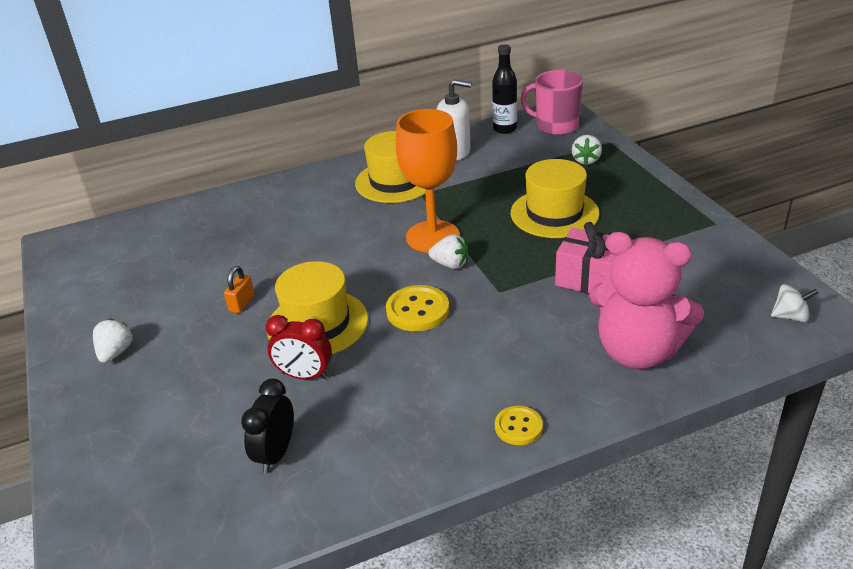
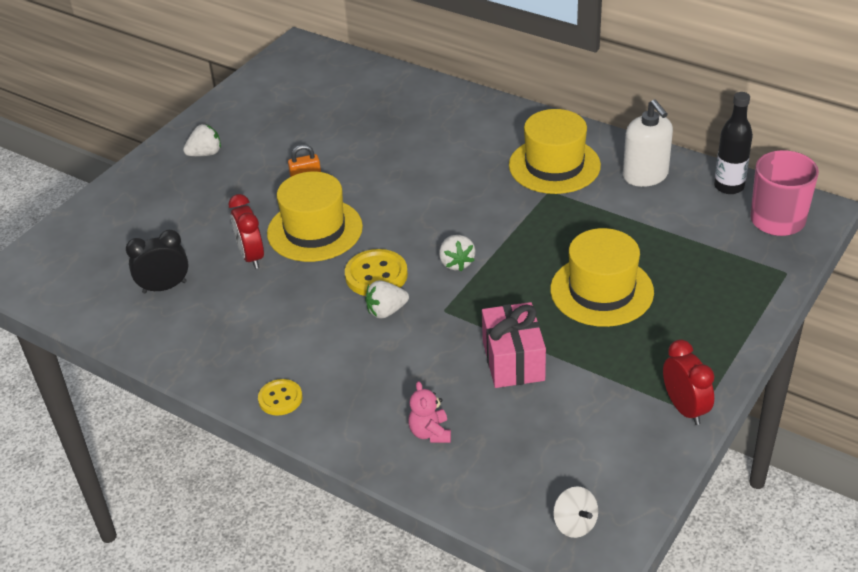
camera: 55 degrees right, 5 degrees up
(432, 236) = (488, 232): orange goblet -> none
(586, 160) = (727, 270): white strawberry -> white strawberry (386, 311)
(637, 351) = (430, 433): pink teddy bear -> pink teddy bear, size x0.41
(706, 226) = (685, 408): none -> red clock

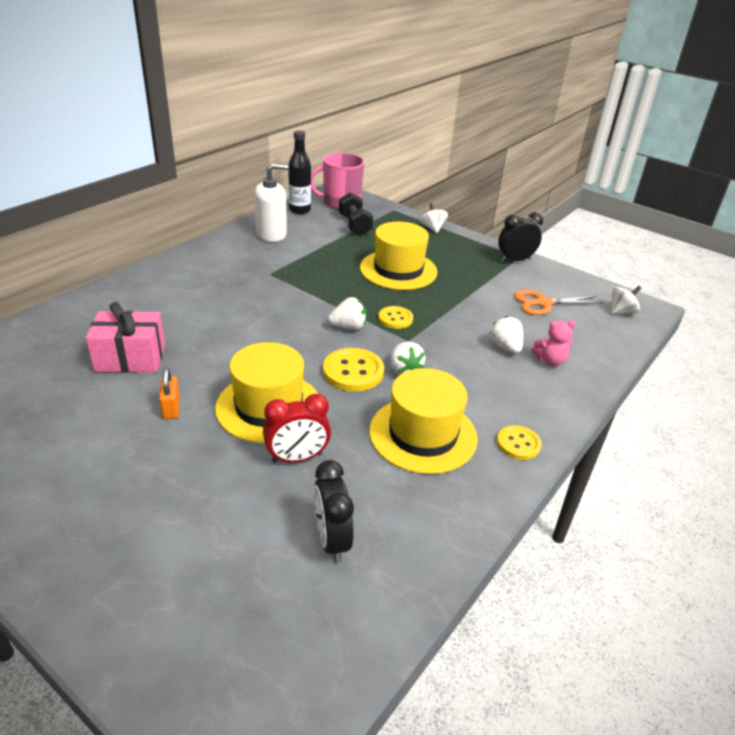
camera: 90 degrees left, 5 degrees down
(205, 154) = (58, 498): white strawberry -> white strawberry (505, 347)
(484, 297) = (395, 319): none -> yellow button
(513, 360) = (470, 315): pink gift -> pink gift (130, 358)
(554, 165) = (237, 266): yellow hat -> yellow hat (423, 434)
(567, 434) = (543, 303): none -> orange scissors
(685, 408) = (515, 260): red clock -> black clock
(711, 240) = (354, 225): none -> black dumbbell
(745, 316) = (432, 228): none -> white spinning top

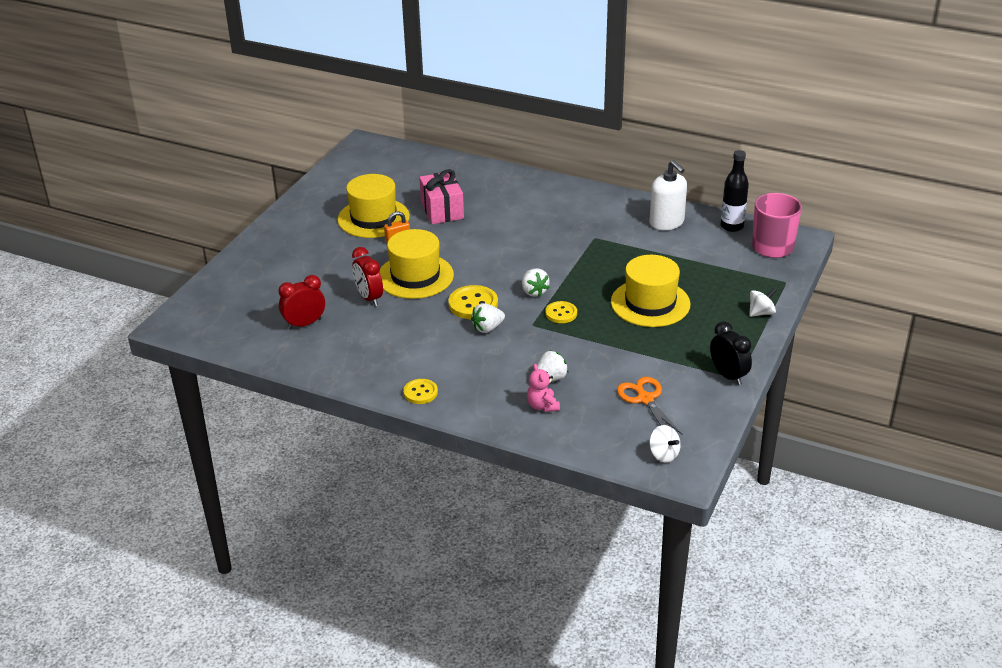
camera: 80 degrees right, 0 degrees up
(331, 540) = (304, 324): black clock -> red clock
(354, 225) = (725, 264): black dumbbell -> none
(423, 434) = (413, 346): yellow hat -> yellow hat (373, 218)

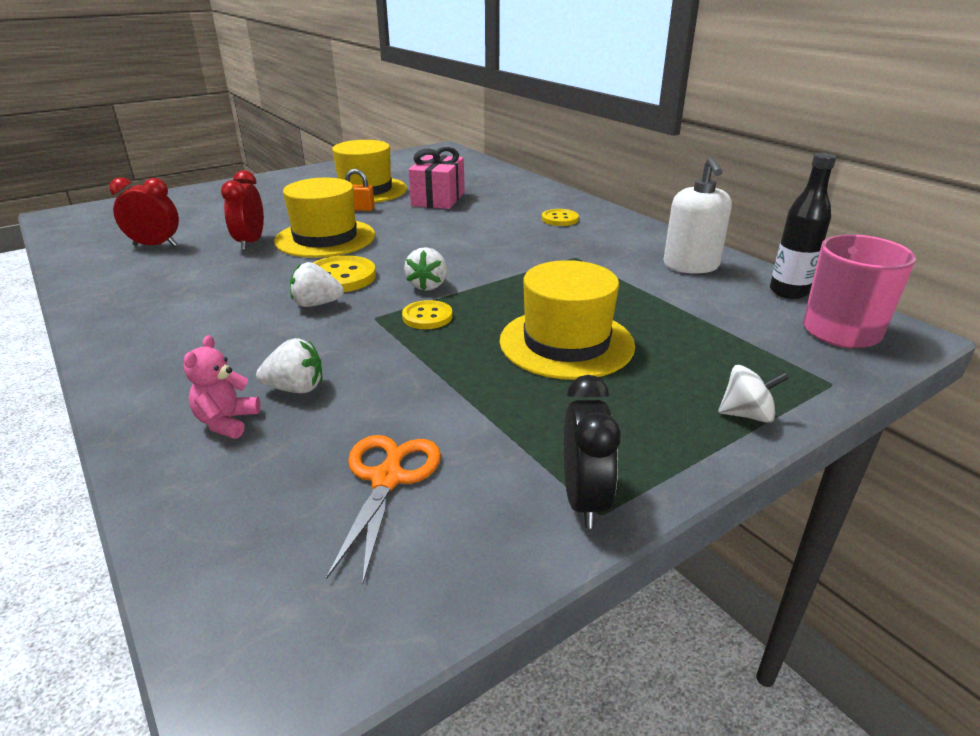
camera: 30 degrees right, 5 degrees down
(420, 392) = (125, 345): yellow button -> yellow button (560, 219)
(663, 454) = (278, 612): white spinning top -> none

